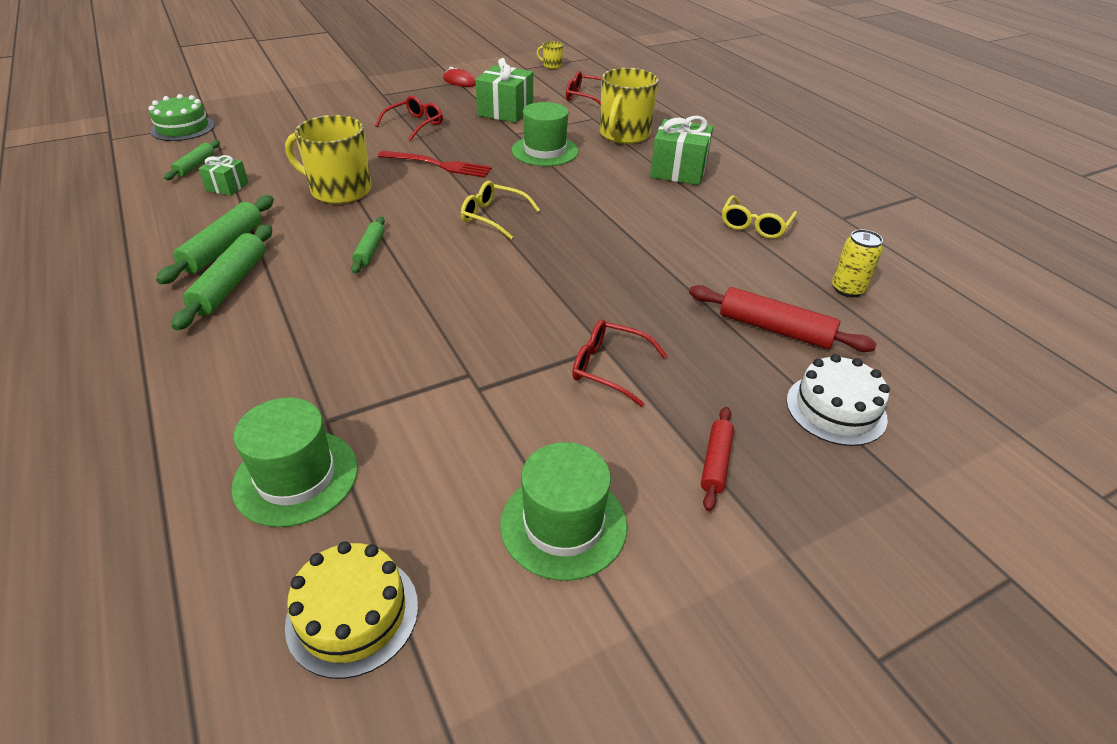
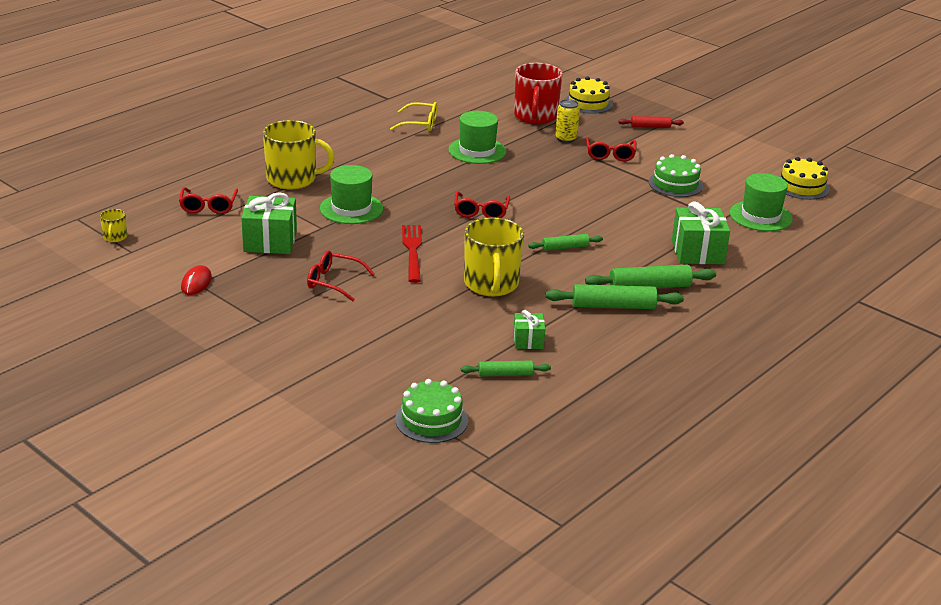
camera: 110 degrees left, 10 degrees down
(471, 409) = (675, 184): none -> green cake
(493, 217) = (481, 211): yellow glasses -> red glasses
(563, 524) = (718, 154): green hat -> green hat (477, 151)
(678, 170) = (351, 152): green gift -> green gift (697, 252)
(775, 329) = (535, 116): red rolling pin -> red mug
(836, 409) = (588, 103): white cake -> yellow cake
(847, 289) = (477, 99): yellow can -> yellow can (566, 139)

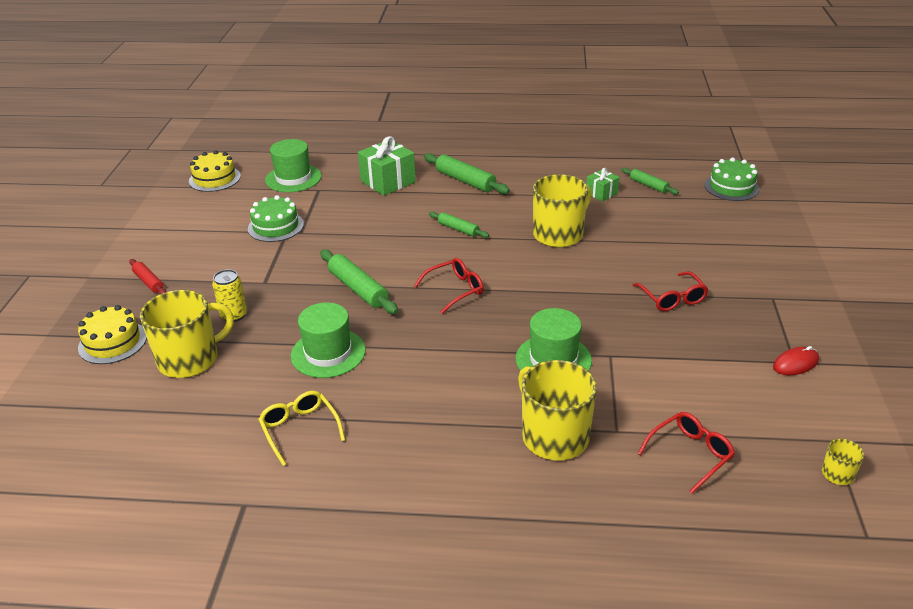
camera: 125 degrees left, 5 degrees up
(270, 241) = (677, 368): green gift -> none
(412, 250) = (569, 289): red fork -> none
(535, 116) = (190, 359): red mug -> yellow mug
(610, 154) = (247, 277): red glasses -> none
(613, 306) = (511, 183): green rolling pin -> green rolling pin (358, 289)

